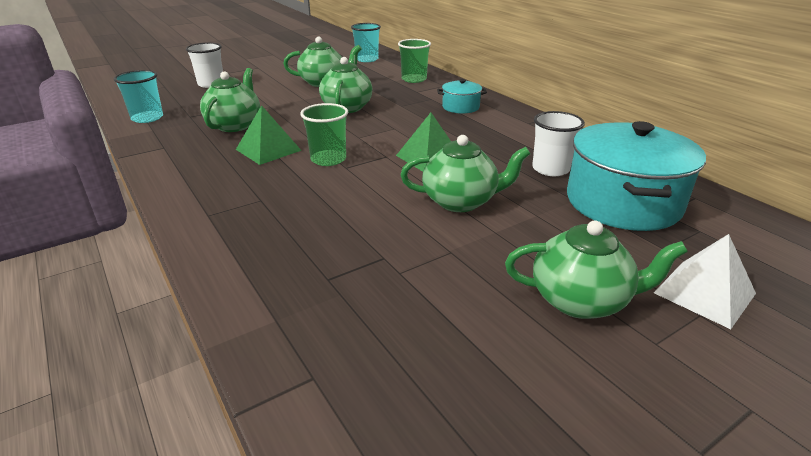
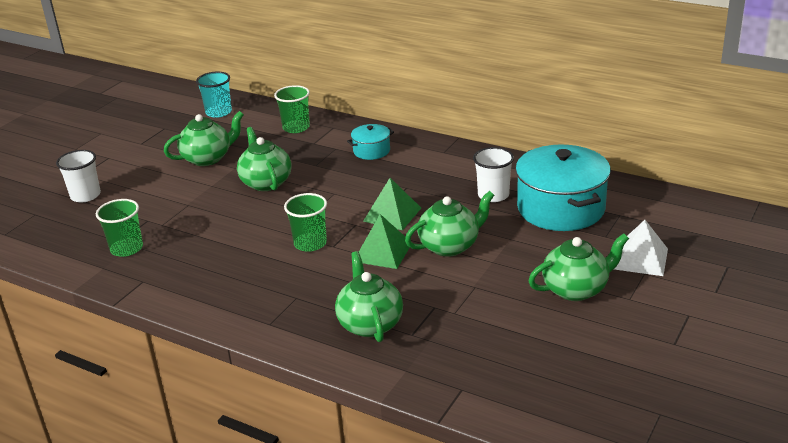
camera: 25 degrees left, 0 degrees up
(147, 118) = (77, 257): turquoise cup -> none
(187, 122) = (126, 248): none -> green cup
(235, 125) = (180, 236): green teapot -> green teapot (370, 324)
(268, 150) = (246, 251): green pyramid -> green pyramid (383, 252)

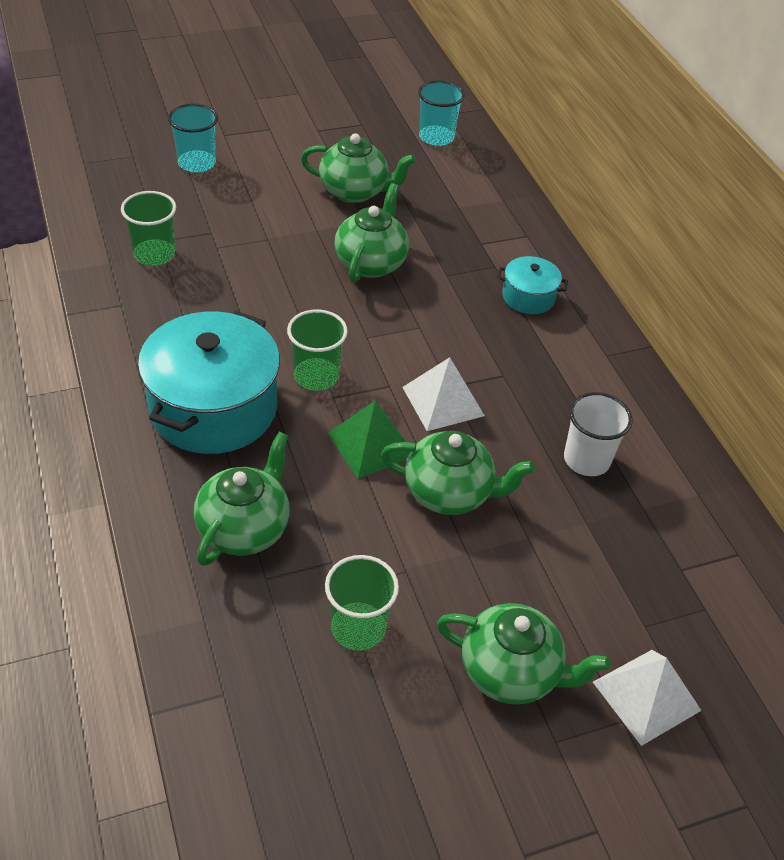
camera: 35 degrees right, 15 degrees up
(85, 195) = (196, 163): white cup -> turquoise cup
(296, 127) = (488, 210): green cup -> green cup (358, 628)
(392, 214) = (443, 401): green pyramid -> white pyramid
(561, 208) = (642, 541): turquoise pot -> turquoise pot (213, 408)

